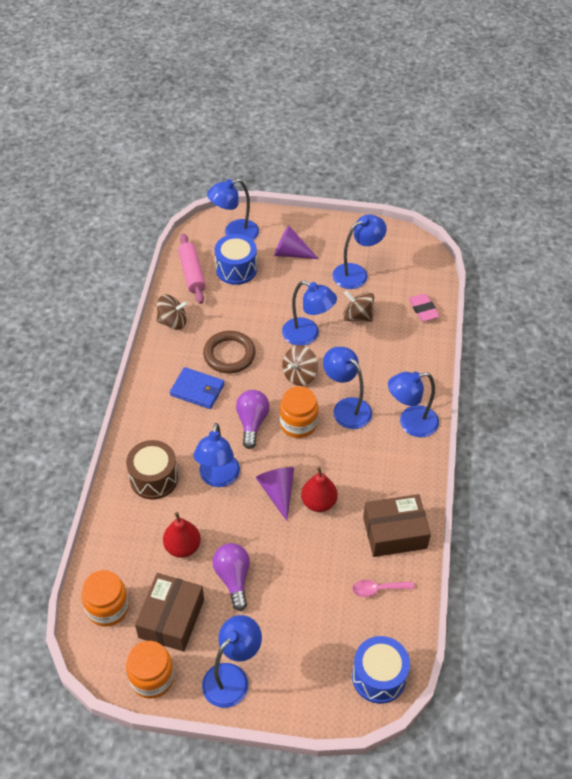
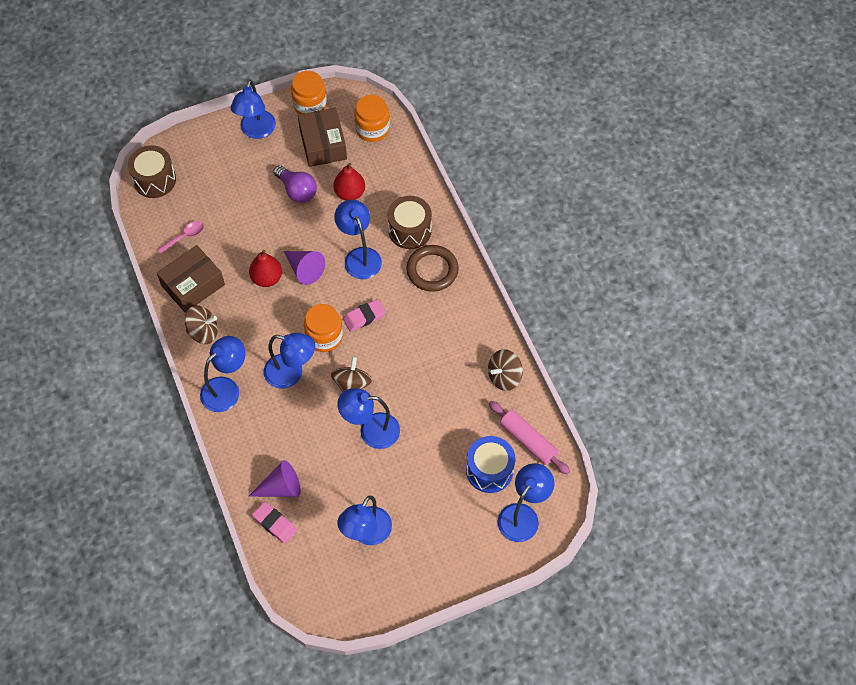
camera: 150 degrees right, 10 degrees up
(197, 390) = (431, 322): blue wallet -> none
(229, 354) = (428, 371): brown ring -> brown ring (432, 270)
(252, 422) = (364, 317): purple light bulb -> pink eraser
(291, 253) = (449, 522): purple cone -> purple cone (281, 487)
(357, 316) = (336, 479): brown spinning top -> brown spinning top (203, 332)
(379, 677) = (154, 180): blue drum -> brown drum

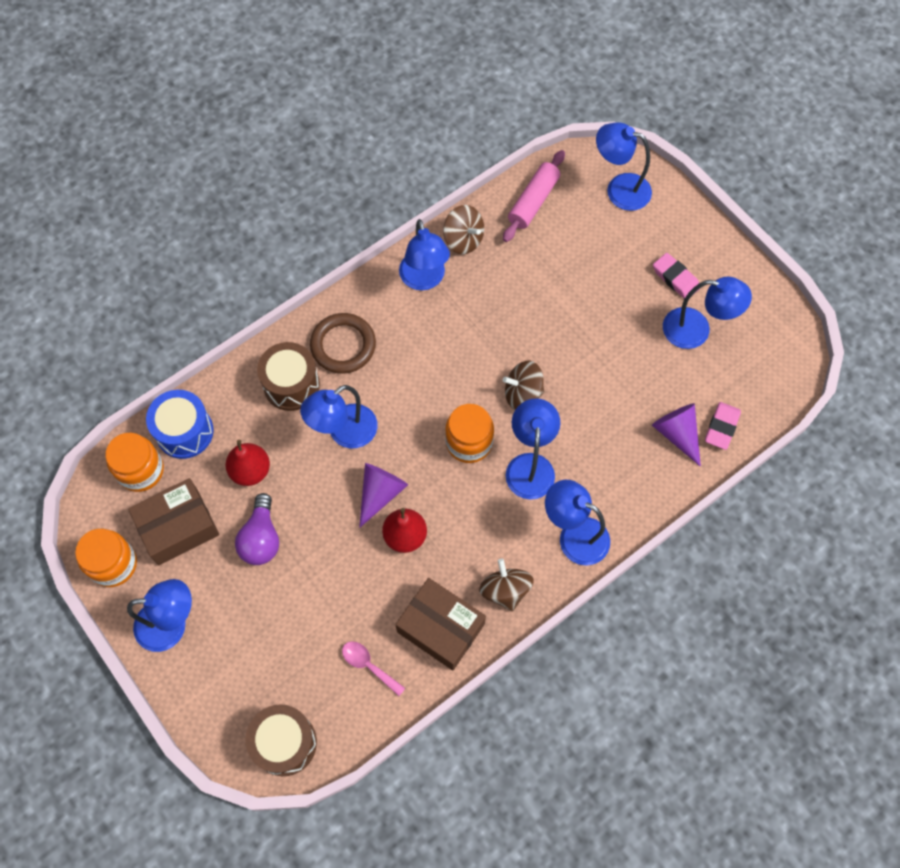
camera: 105 degrees left, 5 degrees up
(297, 191) = (261, 538): purple light bulb -> purple light bulb turned 150 degrees clockwise
(364, 317) = (429, 404): pink eraser -> pink eraser (675, 278)
(371, 431) = (574, 358): blue lamp -> blue lamp (424, 279)
(489, 470) = (580, 230): blue drum -> blue drum (184, 432)

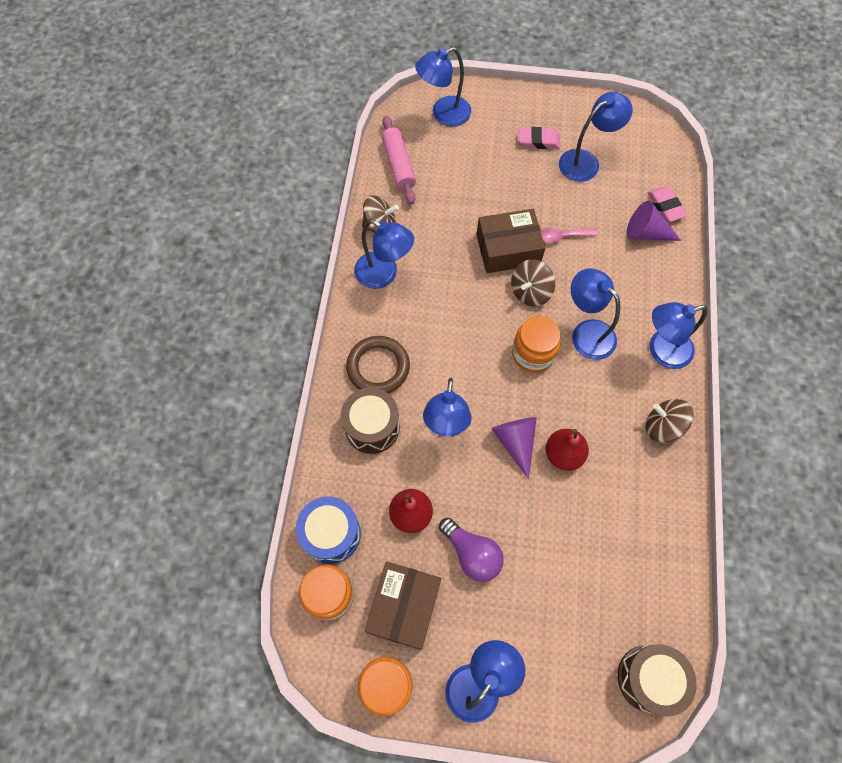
camera: 45 degrees left, 0 degrees up
(369, 665) = (640, 565): pink spoon -> pink spoon (562, 236)
(441, 627) = (653, 491): brown box -> brown box (508, 249)

